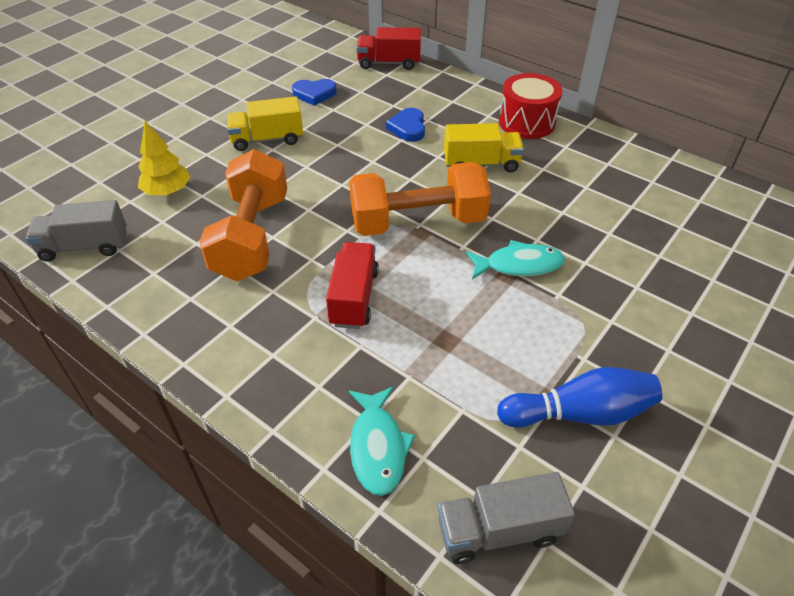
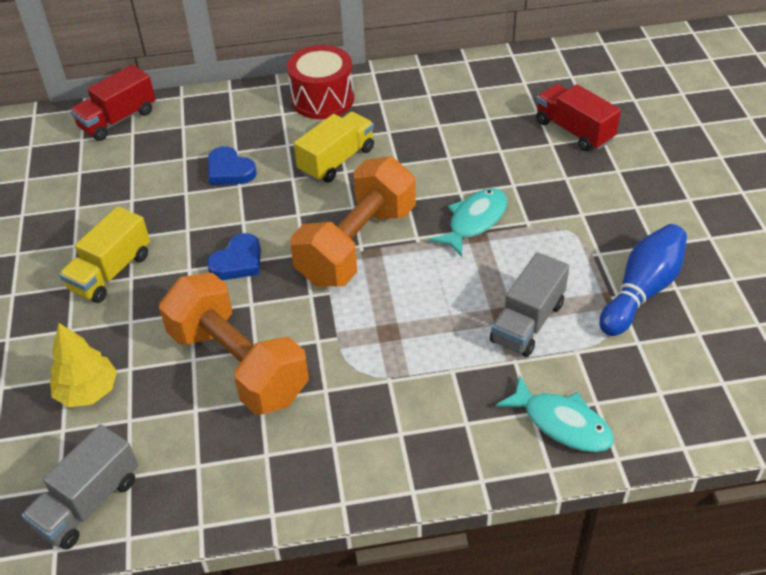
camera: 45 degrees left, 0 degrees up
(314, 94) = (89, 197): blue heart -> blue heart (238, 261)
(354, 298) = (396, 341): red truck -> red truck (574, 131)
(499, 530) = (693, 401): grey truck -> grey truck (527, 322)

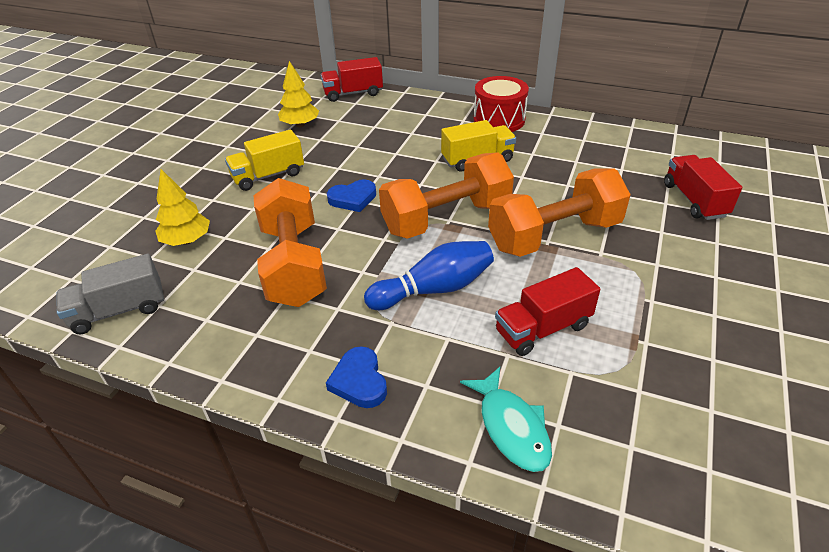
camera: 30 degrees right, 5 degrees down
(88, 189) = (300, 125): none -> yellow tree
(229, 170) = (397, 142): blue heart -> blue heart (359, 381)
(474, 221) = (554, 235): turquoise fish -> orange dumbbell
(527, 322) = (542, 328): grey truck -> red truck
(642, 291) = (674, 348): blue bowling pin -> blue bowling pin (434, 289)

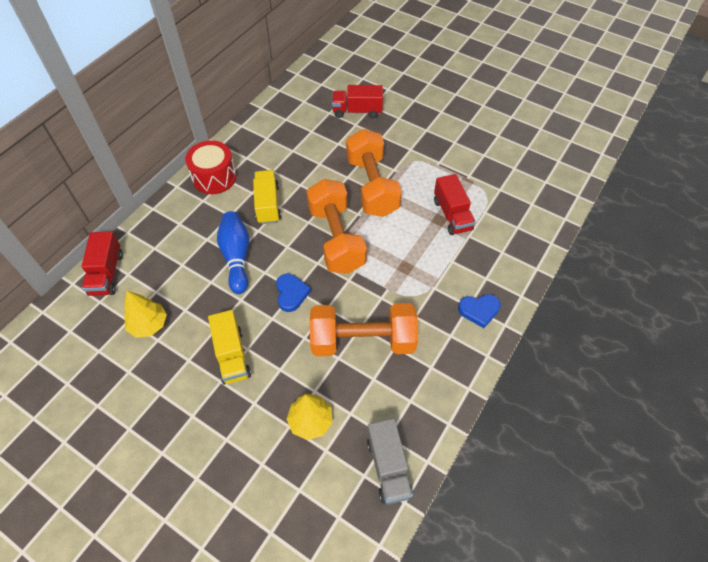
camera: 80 degrees left, 15 degrees up
(434, 289) = (408, 259): blue bowling pin -> blue bowling pin (236, 257)
(511, 427) = (517, 246): turquoise fish -> none

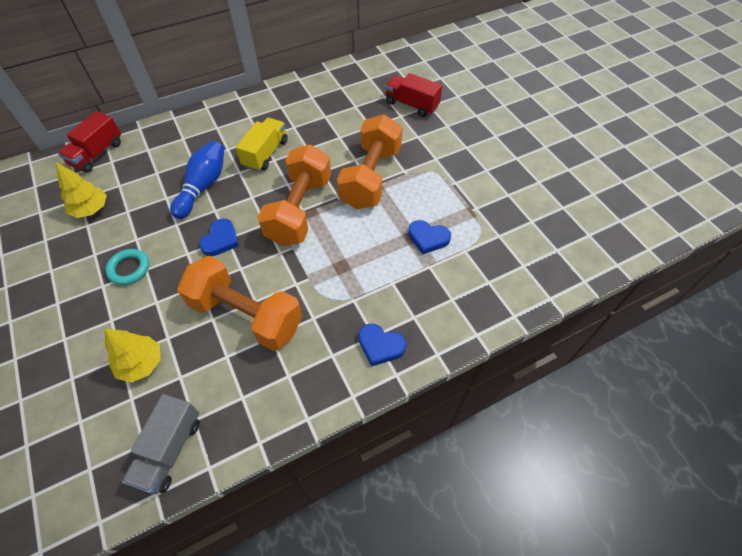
camera: 30 degrees right, 0 degrees up
(214, 177) = (241, 112): red drum -> none
(232, 355) = (129, 269): yellow truck -> turquoise ring
(452, 215) = (428, 238): red truck -> blue heart

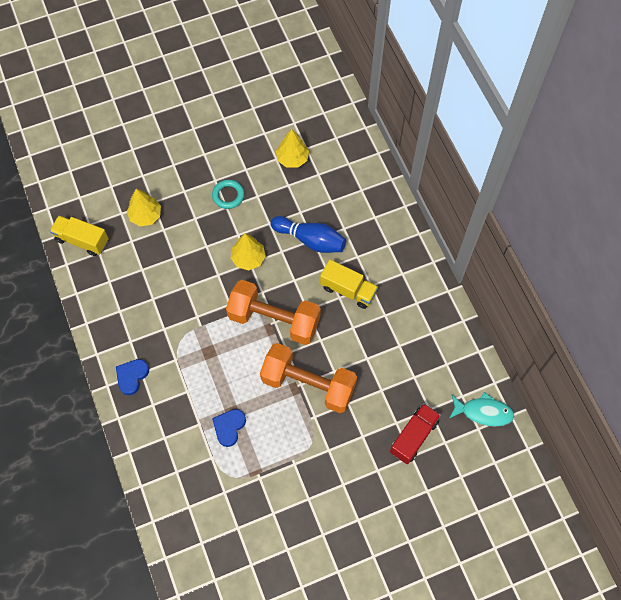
camera: 95 degrees right, 10 degrees up
(97, 154) = (358, 151): red truck -> none
(169, 449) = (82, 240): grey truck -> yellow truck
(220, 240) = (248, 258): blue heart -> yellow tree
(246, 315) = (174, 281): orange dumbbell -> none
(382, 66) = (483, 412): none -> turquoise fish

